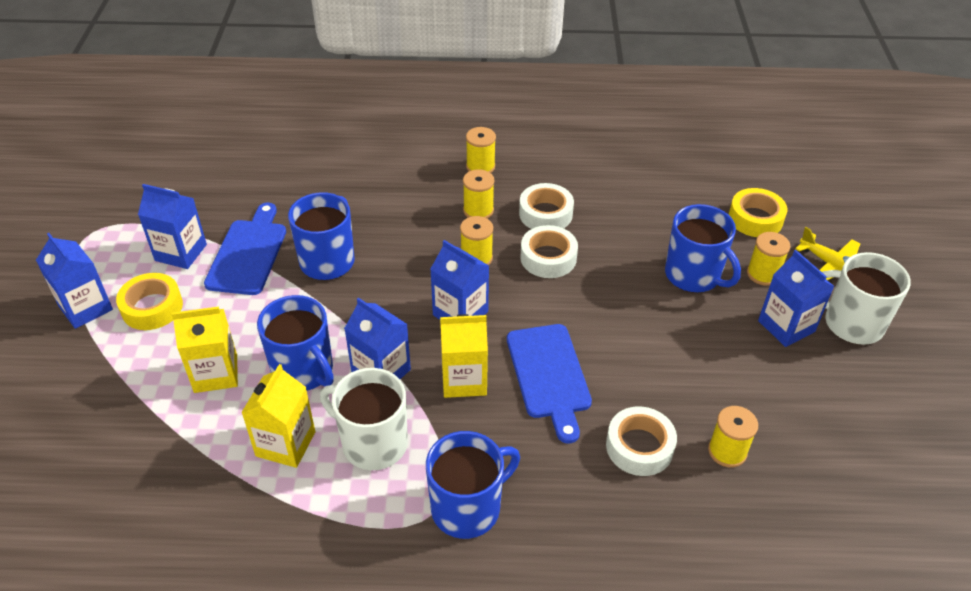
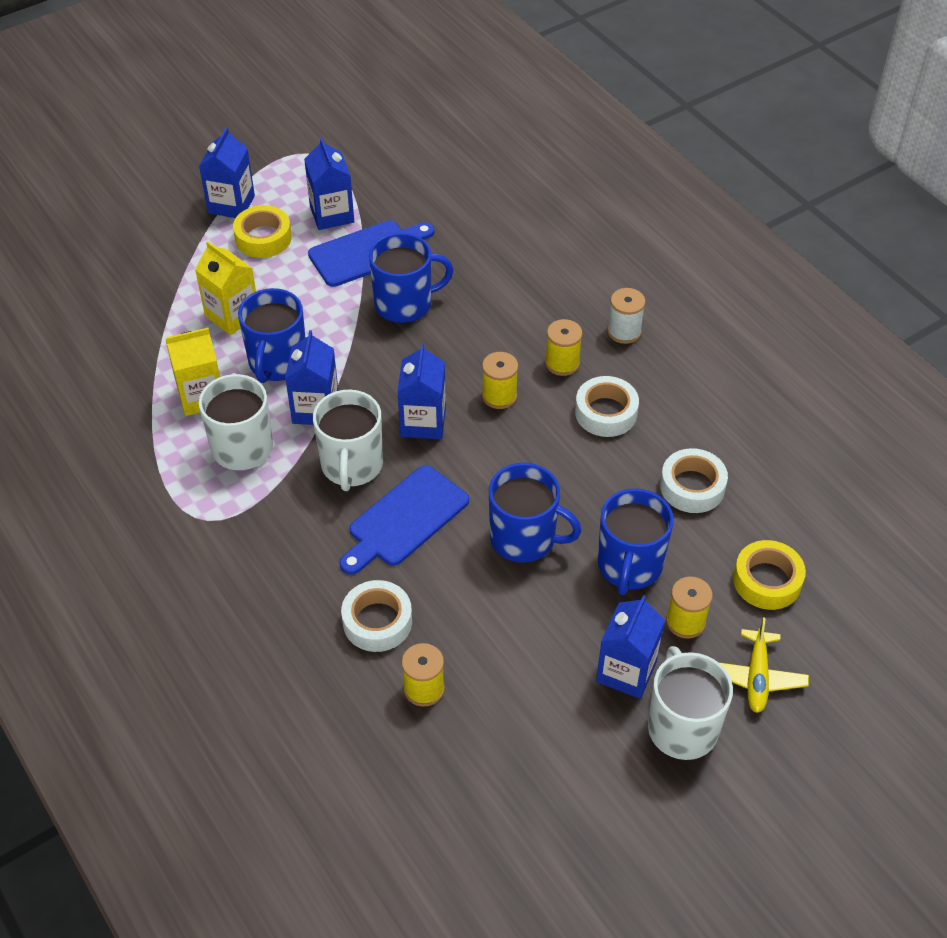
camera: 55 degrees right, 5 degrees up
(464, 379) = (352, 465): yellow carton -> white mug
(467, 508) = (227, 538): blue mug -> blue mug (524, 538)
(480, 166) = (624, 331): yellow spool -> white spool
(548, 258) = (548, 445): white tape -> white tape (692, 487)

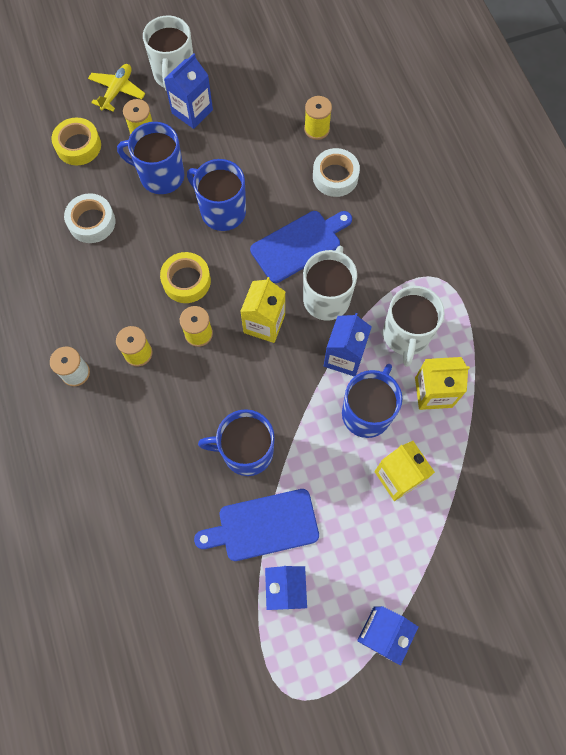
camera: 165 degrees left, 20 degrees up
(263, 238) = (357, 572): yellow tape -> yellow tape (186, 281)
(423, 422) = (264, 323): blue carton -> yellow carton
(606, 412) = (124, 298): white tape -> none
(629, 566) = (160, 176): blue mug -> blue mug turned 105 degrees counterclockwise

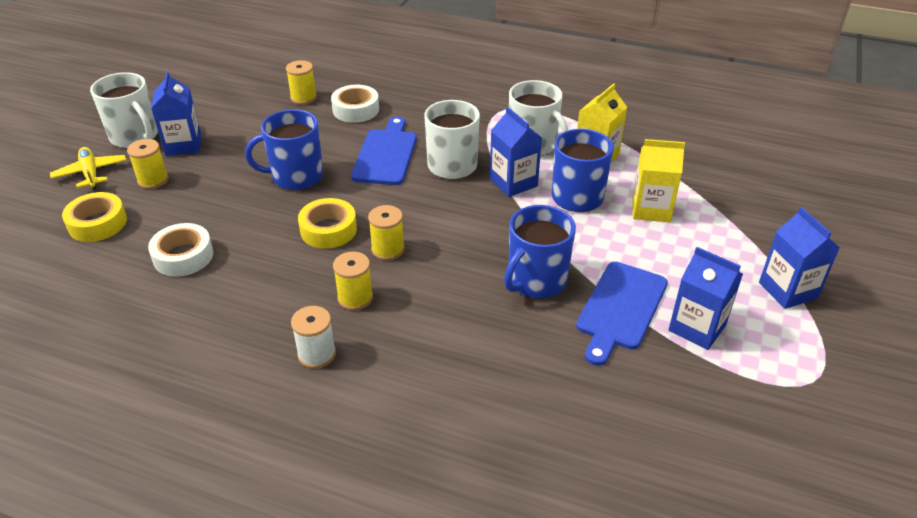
camera: 50 degrees left, 30 degrees down
(160, 176) = (209, 192): blue mug -> none
(264, 323) = (429, 208): yellow carton -> none

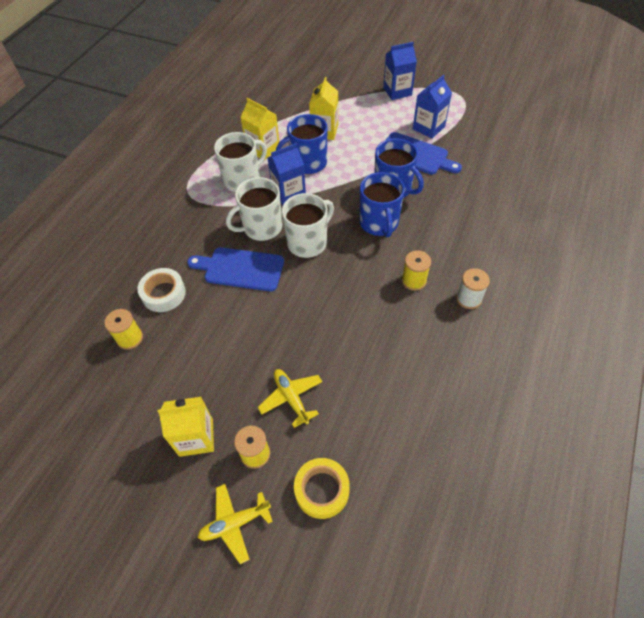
camera: 85 degrees left, 15 degrees up
(135, 137) = (170, 493): white mug -> white mug (308, 242)
(183, 145) = (196, 437): blue carton -> yellow carton
(183, 256) = (370, 402): white tape -> none
(206, 199) = (291, 398): none -> yellow plane
(296, 177) = (264, 331): blue mug -> blue mug (379, 223)
(328, 230) = (338, 302): yellow tape -> none
(388, 249) = (362, 264): yellow spool -> none

